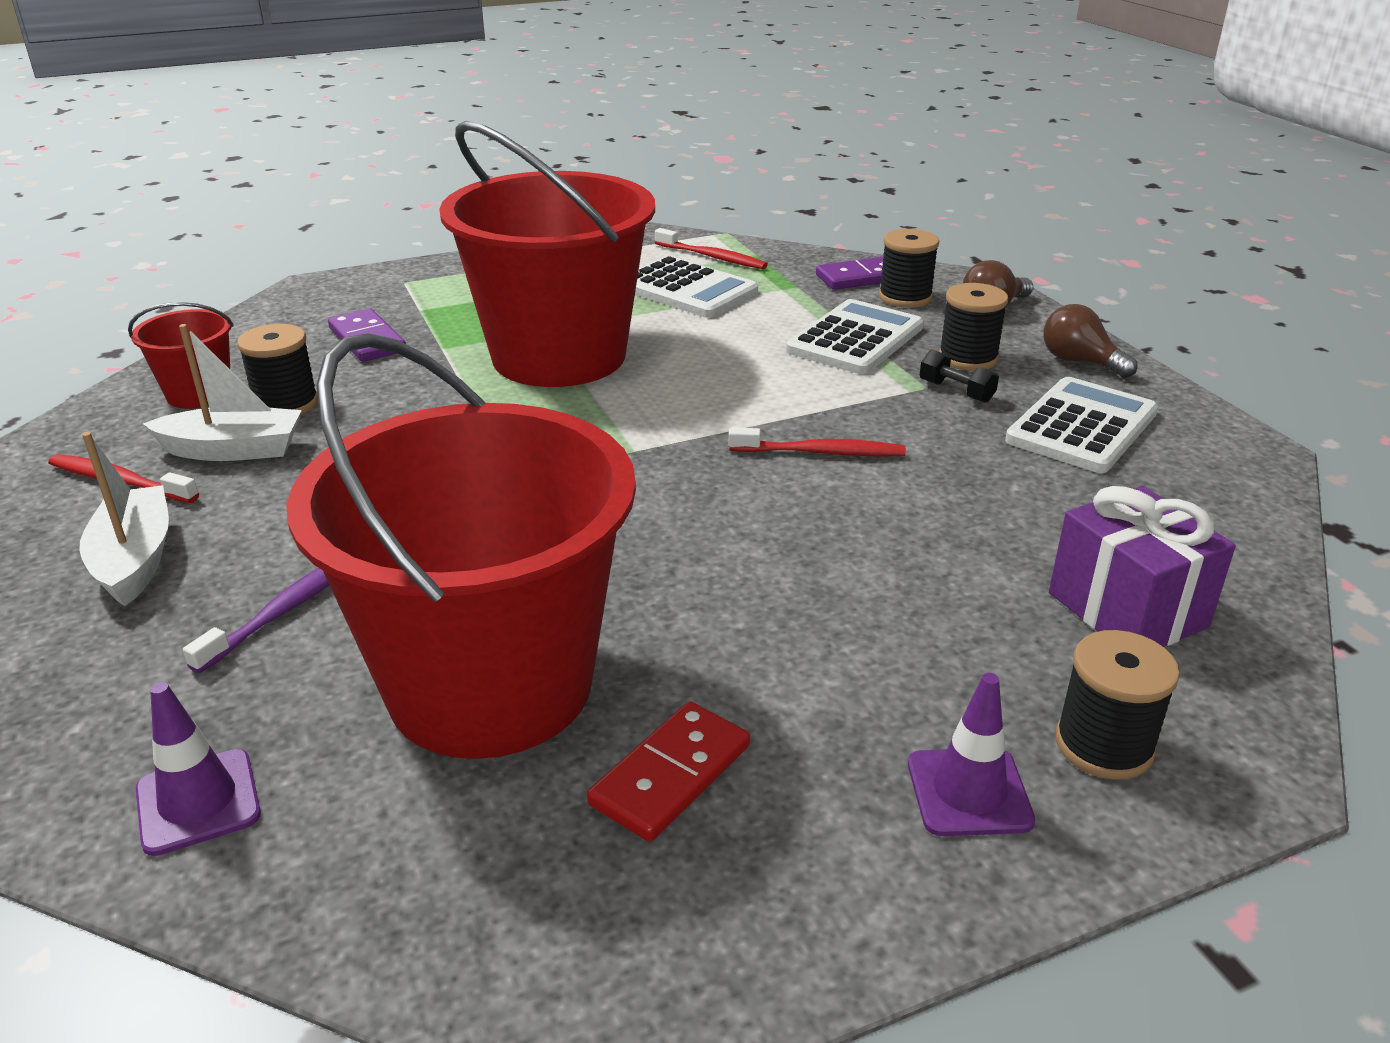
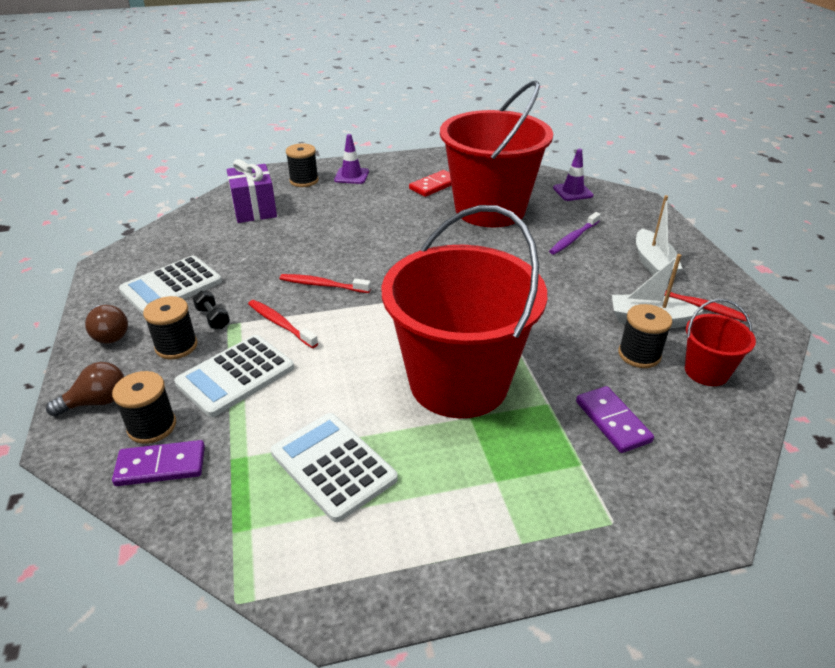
camera: 170 degrees left, 5 degrees up
(712, 257) = (282, 532): red toothbrush -> red toothbrush (280, 324)

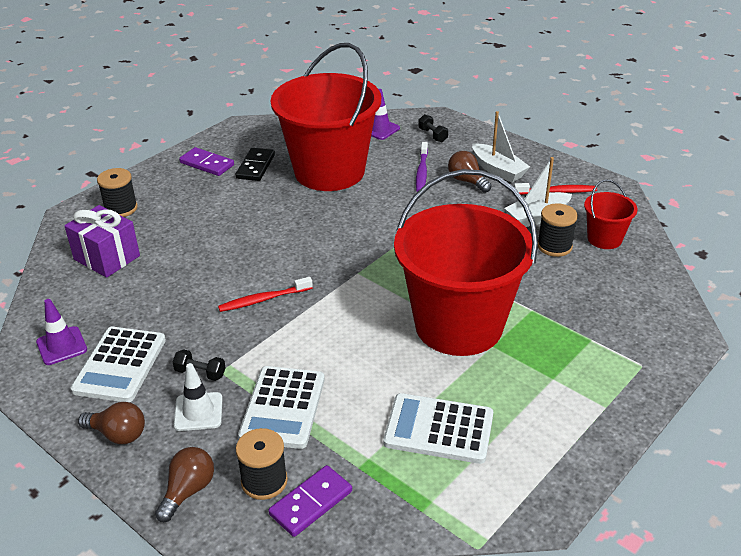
camera: 35 degrees left, 0 degrees up
(176, 346) = (198, 412): black spool -> white traffic cone
(280, 324) = (268, 349): red toothbrush -> none
(351, 176) = (164, 186): purple traffic cone -> purple traffic cone (61, 346)
(434, 185) = (255, 166): red domino -> black domino
(609, 261) = (467, 181): none -> brown light bulb
(612, 421) = (582, 301): purple domino -> purple domino (207, 164)
(618, 212) = (432, 135): none -> black dumbbell

